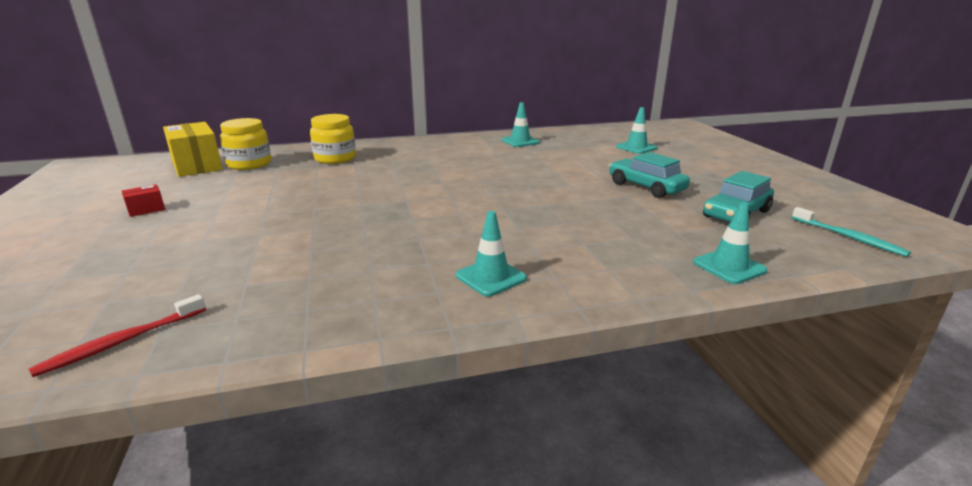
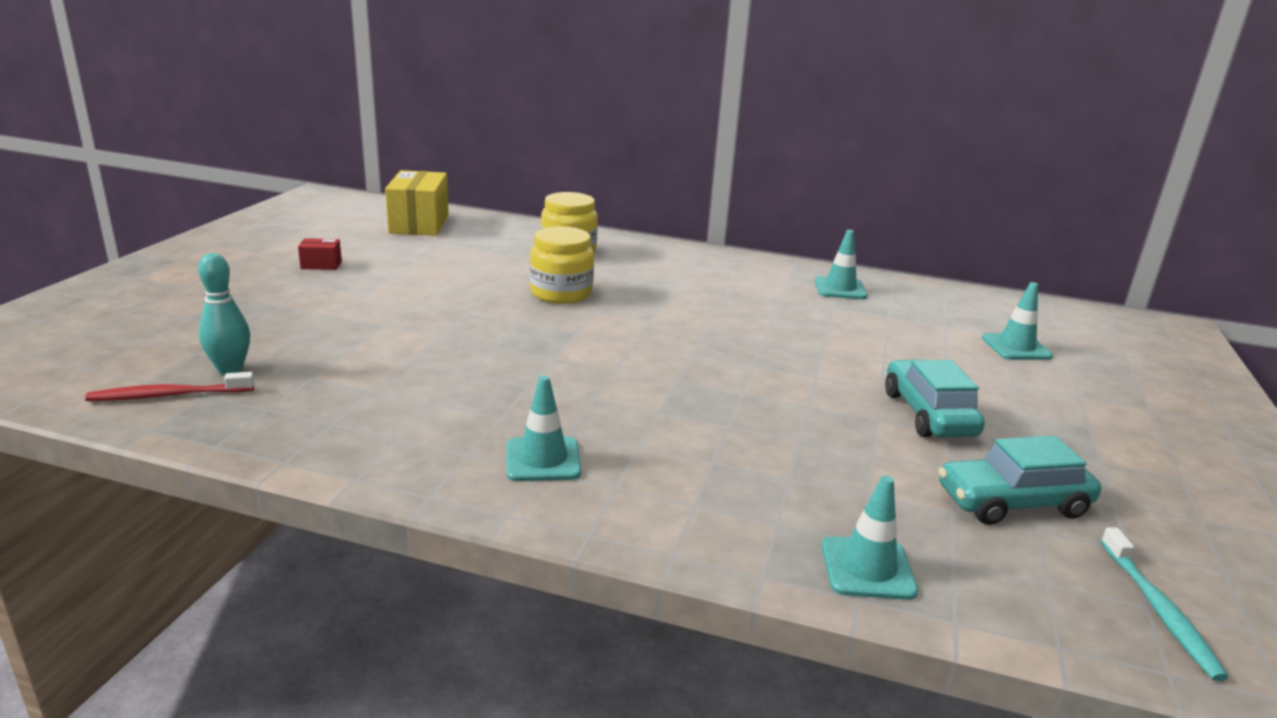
camera: 30 degrees right, 0 degrees up
(160, 303) = (230, 369): none -> turquoise bowling pin
(249, 164) = (471, 235): yellow jar -> yellow jar (561, 293)

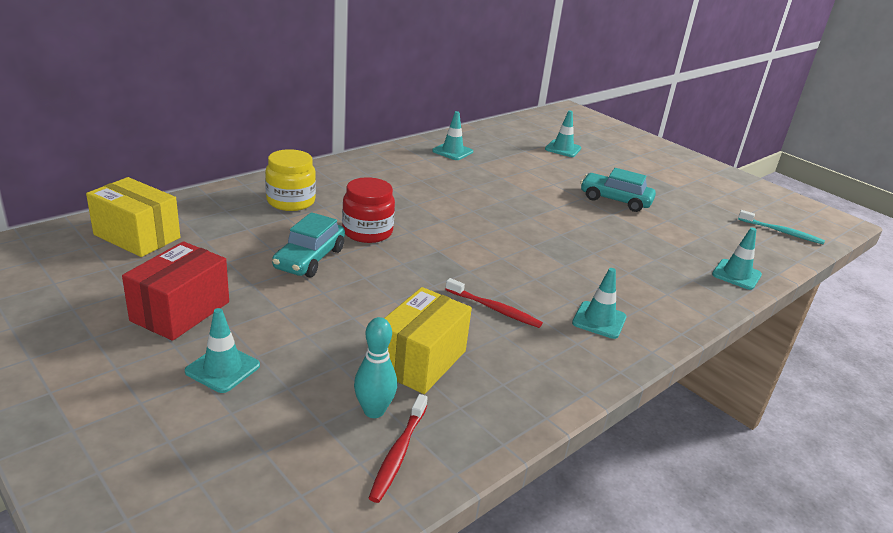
camera: 60 degrees left, 5 degrees up
(250, 299) = (222, 368): none -> turquoise traffic cone
(321, 265) = (180, 311): red box -> red box, size x2.19
(336, 371) = (420, 360): none -> yellow box
(486, 387) = (494, 309): none -> red toothbrush
(561, 293) = (367, 232): yellow jar -> red jar
(1012, 503) = (700, 221): turquoise car -> turquoise car (310, 259)

